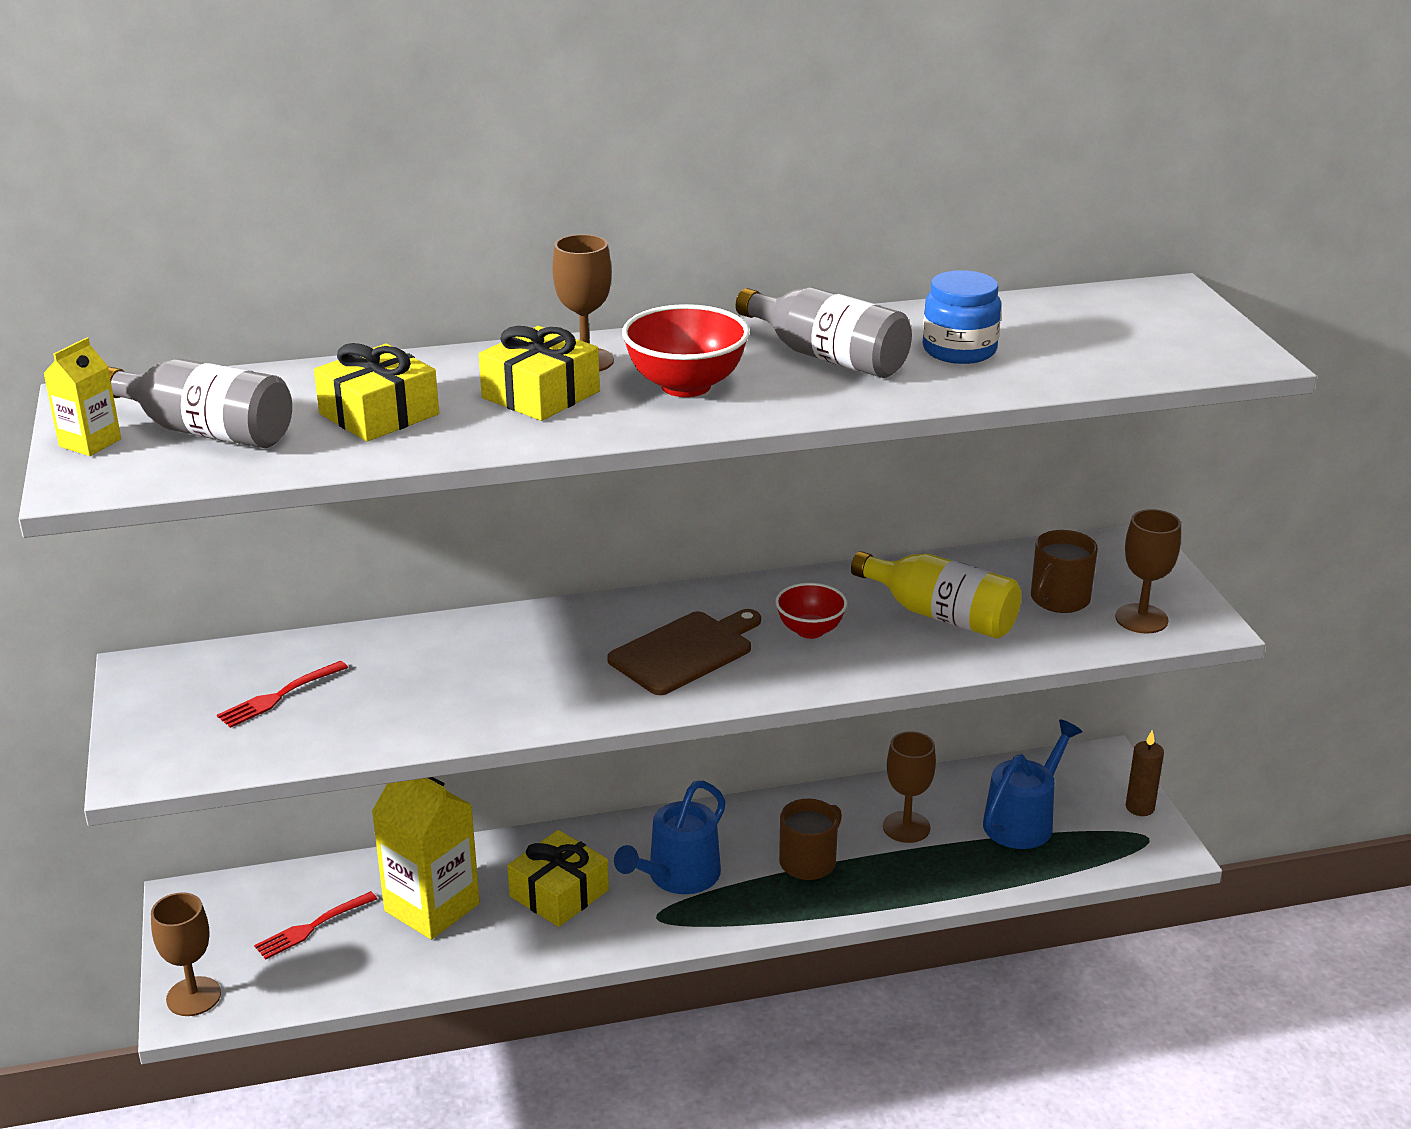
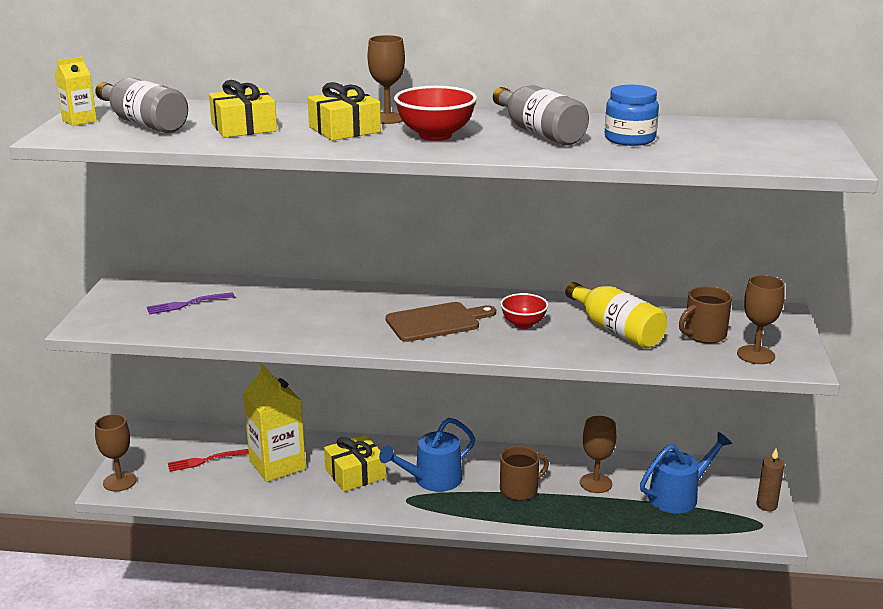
camera: 20 degrees right, 5 degrees down
(280, 696) = (187, 304): red fork -> purple fork

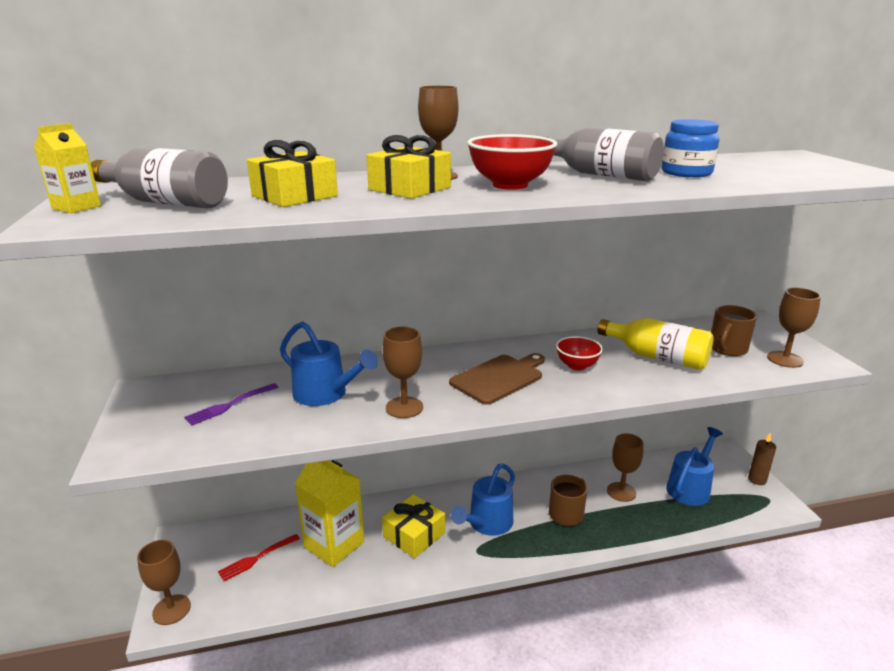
camera: 20 degrees left, 0 degrees up
(270, 309) = (325, 394): none -> blue watering can
(329, 331) = (404, 407): none -> brown goblet

